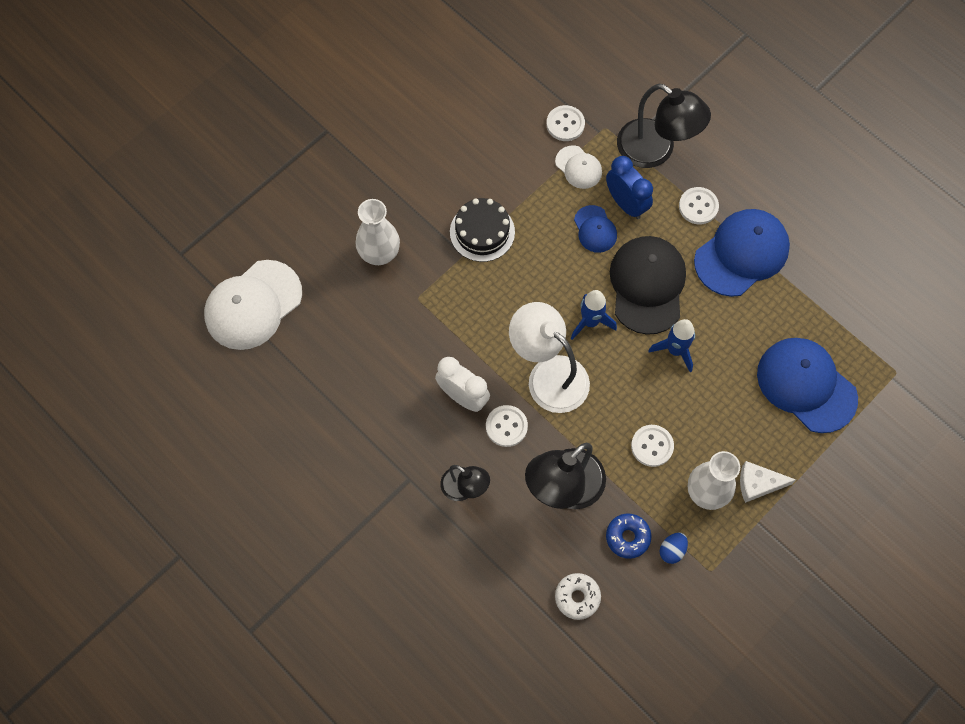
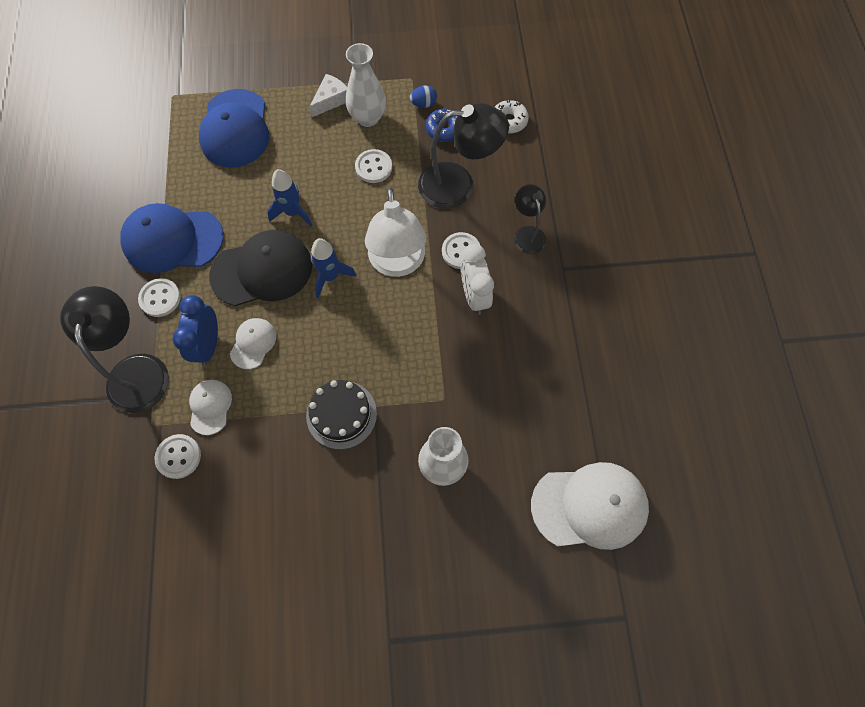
camera: 140 degrees left, 0 degrees up
(595, 229) = (253, 343): blue cap -> white cap
(647, 285) = (262, 270): black cap -> black cap turned 150 degrees counterclockwise
(758, 484) = (331, 100): white cheese -> white cheese turned 90 degrees counterclockwise

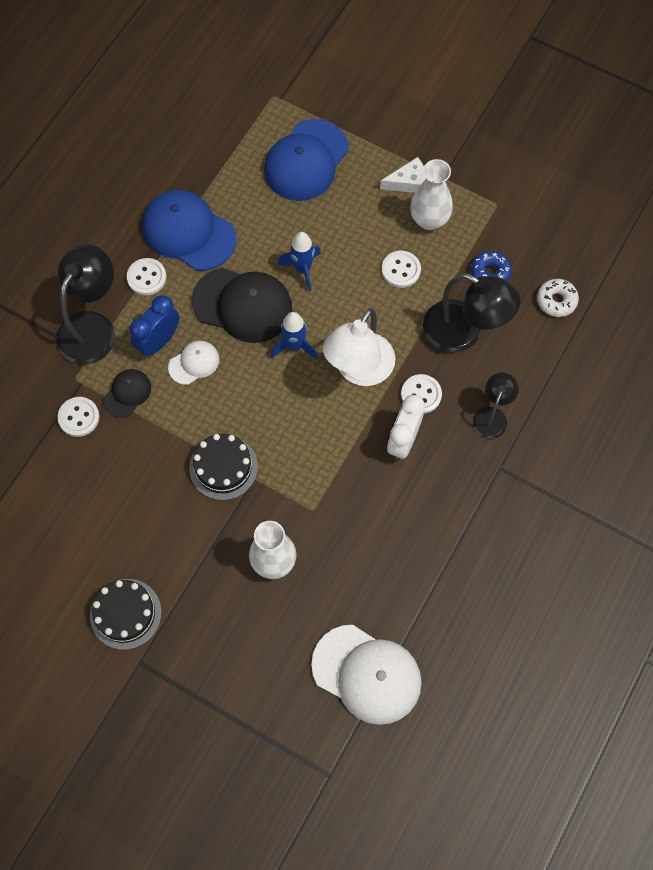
camera: 35 degrees right, 0 degrees up
(210, 407) = (127, 393): white cap -> black cap
(345, 605) = (125, 614): none -> black cake
(423, 104) = (489, 236): blue egg -> none

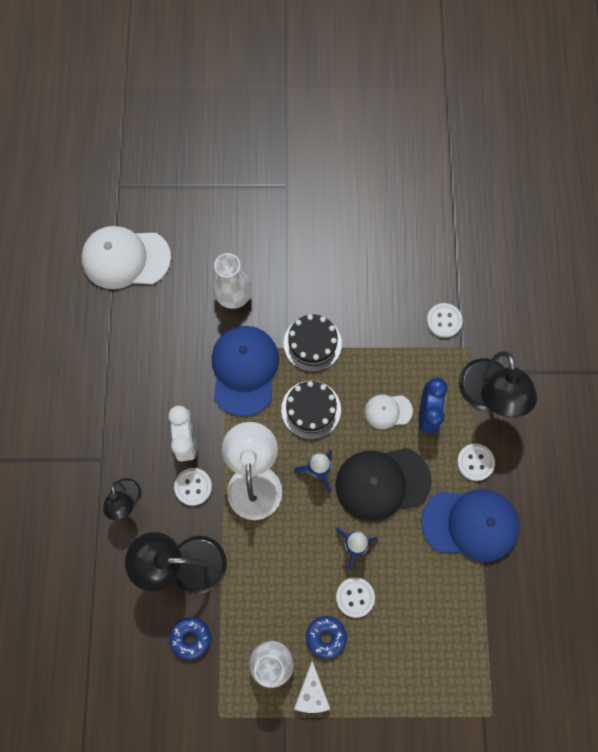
camera: 150 degrees right, 5 degrees up
(125, 614) = (314, 209): black cake -> black cake (311, 409)
(127, 393) = (421, 358): black cap -> none
(194, 363) = (388, 411): white cap -> white cap turned 60 degrees clockwise
(306, 160) = (417, 659): blue cap -> blue cap (244, 370)
(372, 214) = (326, 636): none -> blue donut
(401, 270) = (270, 594): white button -> white button (355, 597)
(408, 182) = (312, 692): white cheese -> white cheese turned 45 degrees counterclockwise
(556, 301) = (119, 643): white donut -> none

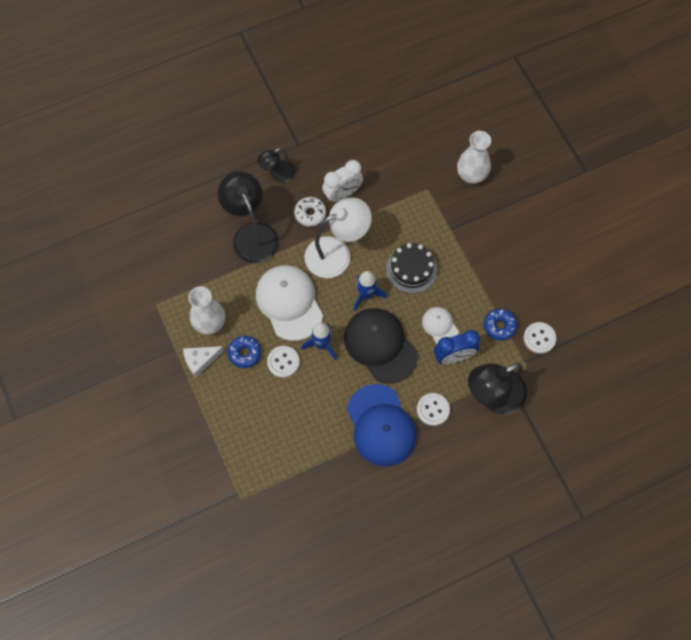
camera: 65 degrees right, 5 degrees down
(126, 258) = (459, 88): white cap -> white cap (289, 303)
(191, 637) = (202, 261): blue donut -> blue donut (499, 326)
(193, 487) = (310, 214): white button -> white donut
(244, 370) = (417, 209): blue cap -> none
(312, 343) = (465, 247): black cake -> none

